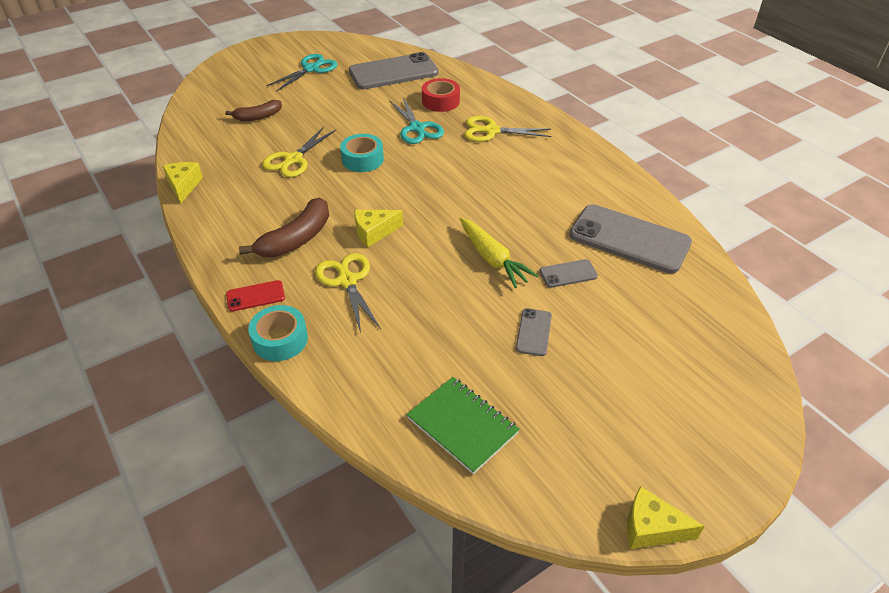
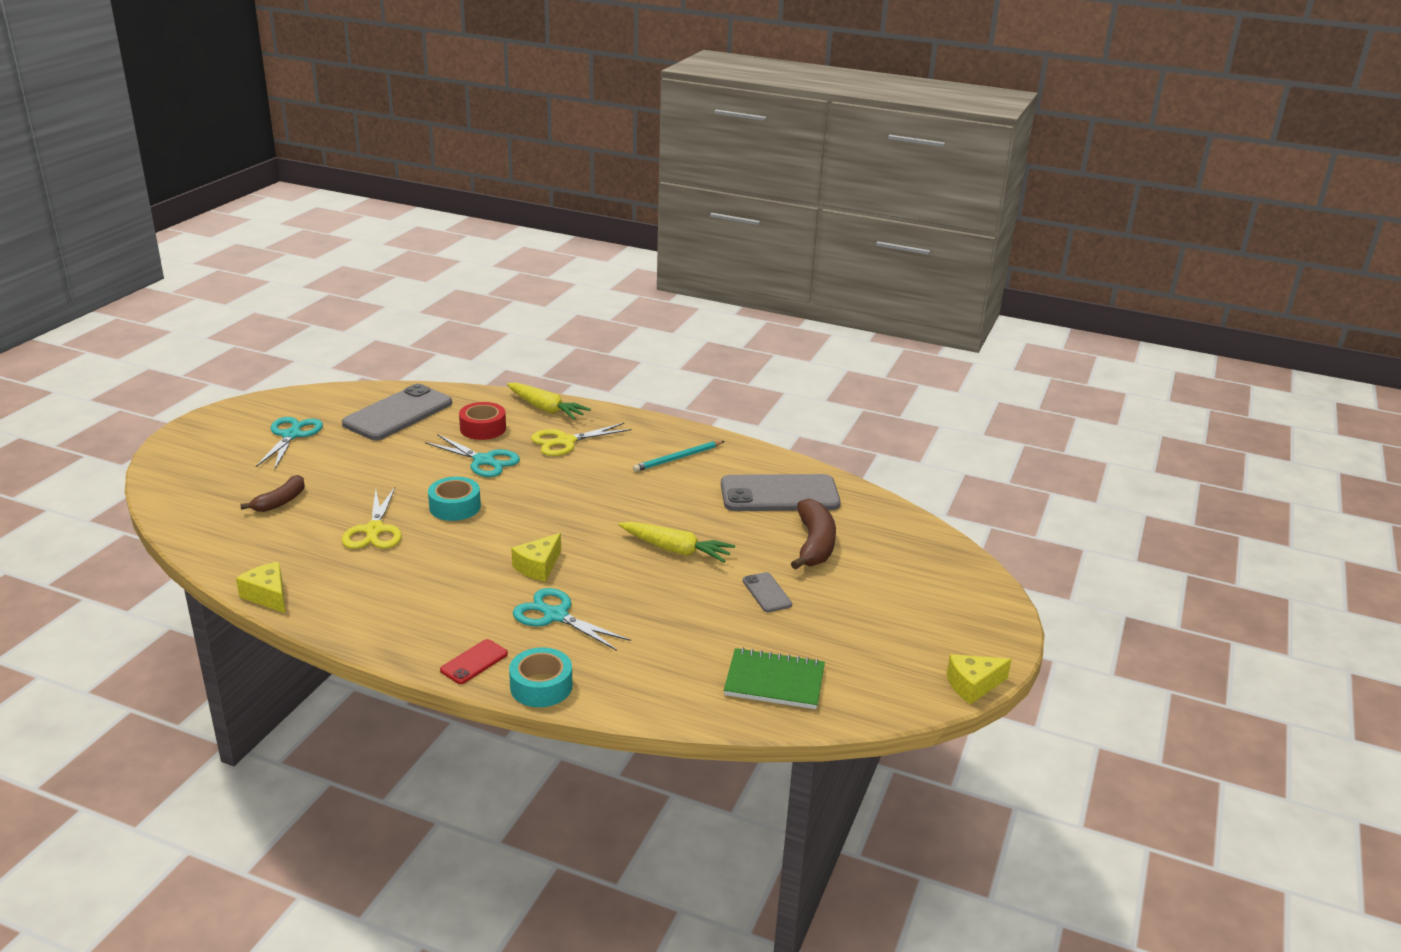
camera: 35 degrees left, 15 degrees down
(296, 239) = (462, 599): brown banana -> brown banana (814, 544)
(347, 281) = (555, 616): yellow scissors -> turquoise scissors
(502, 99) = (546, 409): none -> yellow carrot
(568, 174) = (678, 458): none -> turquoise pencil
(568, 274) = (753, 538): grey phone -> none

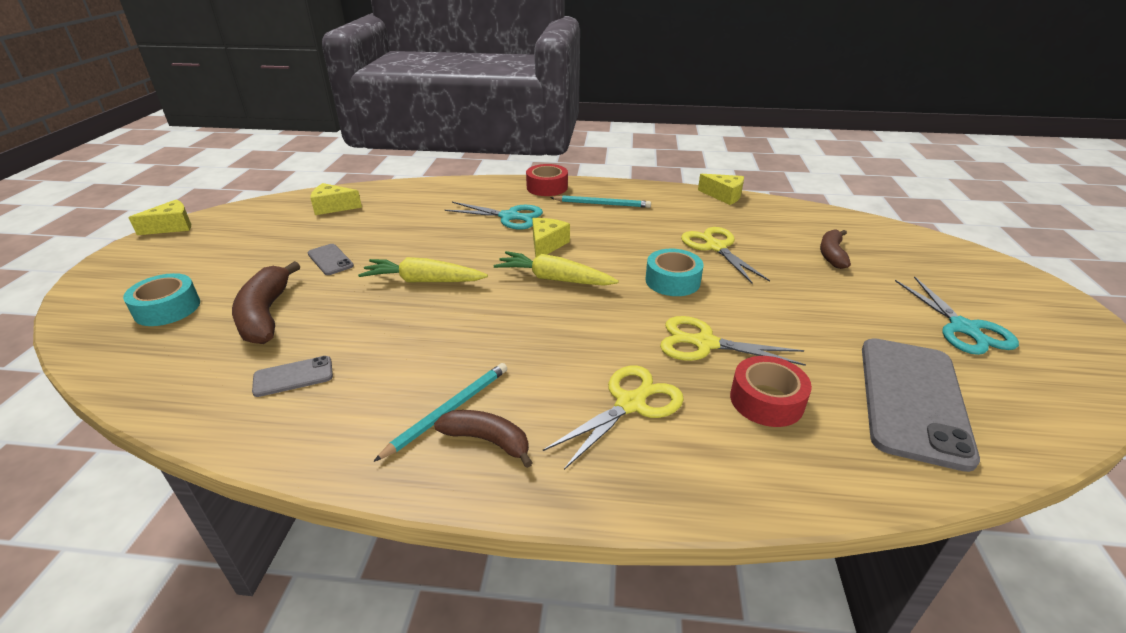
camera: 165 degrees right, 5 degrees up
(429, 614) = (602, 204): none -> turquoise pencil
(474, 662) = (547, 187): red phone -> red tape
(484, 461) = (705, 343): turquoise scissors -> yellow scissors
(541, 686) = (495, 184): turquoise tape -> turquoise tape (167, 308)
(546, 409) = (720, 477): yellow carrot -> yellow carrot (554, 279)
(659, 442) = (487, 440): none -> brown banana
(774, 681) = (333, 207): green notebook -> yellow cheese
(779, 494) = (293, 376): grey phone -> grey phone, size x0.46

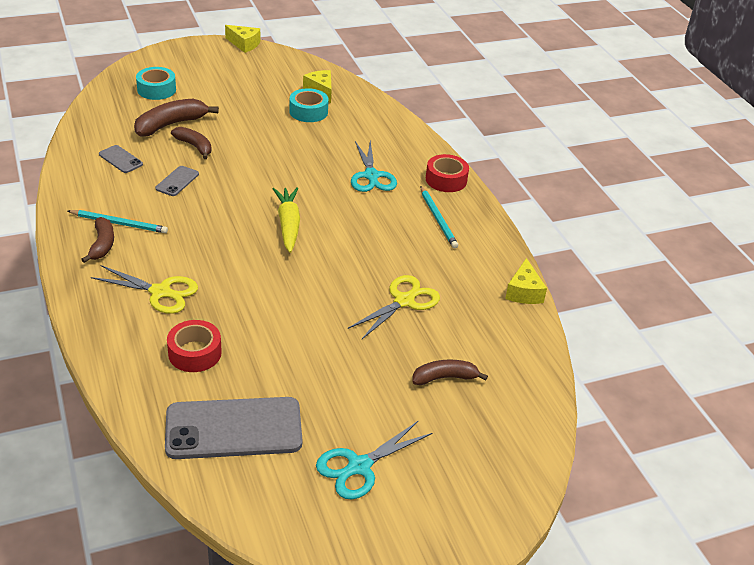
camera: 60 degrees right, 5 degrees up
(330, 260) = (247, 121): grey phone -> grey phone (177, 181)
(338, 307) = (195, 146): none -> brown banana
(423, 281) = (246, 168): yellow carrot -> none
(546, 245) = (338, 207): yellow cheese -> none
(672, 281) = (326, 285): turquoise tape -> turquoise tape (308, 112)
(705, 343) = (246, 315): yellow scissors -> none

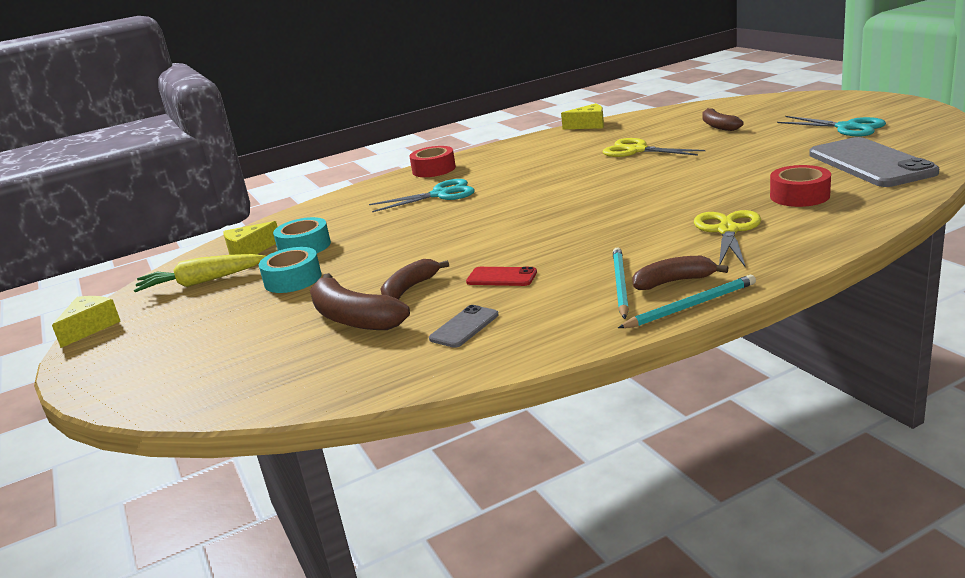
camera: 90 degrees left, 15 degrees down
(156, 89) = (241, 357): turquoise tape -> turquoise tape (293, 279)
(177, 181) = (501, 277): grey phone -> red phone
(288, 224) = (554, 207): yellow carrot -> yellow carrot (201, 282)
(438, 219) = (503, 161): turquoise pencil -> turquoise pencil (691, 306)

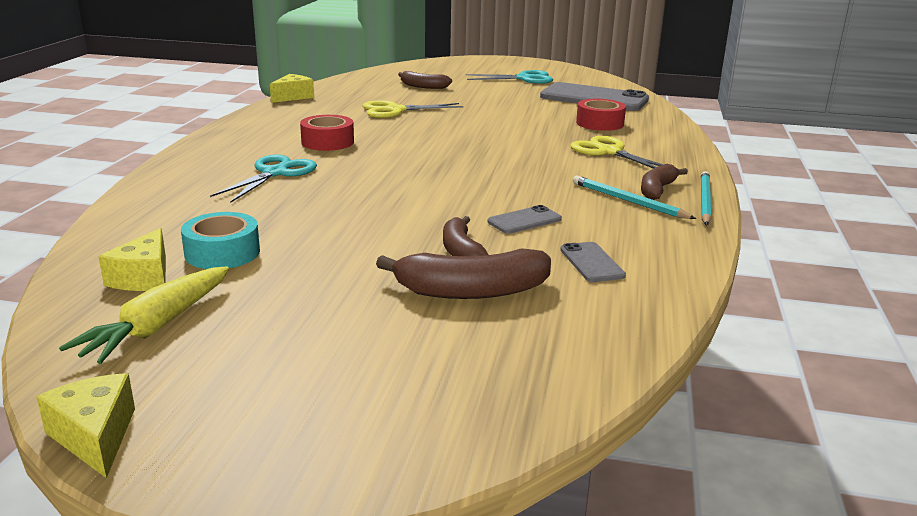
camera: 55 degrees left, 0 degrees up
(293, 279) = (298, 284): turquoise tape -> none
(434, 169) = (202, 154): red tape -> red tape (327, 142)
(501, 277) = (524, 220): red phone -> grey phone

